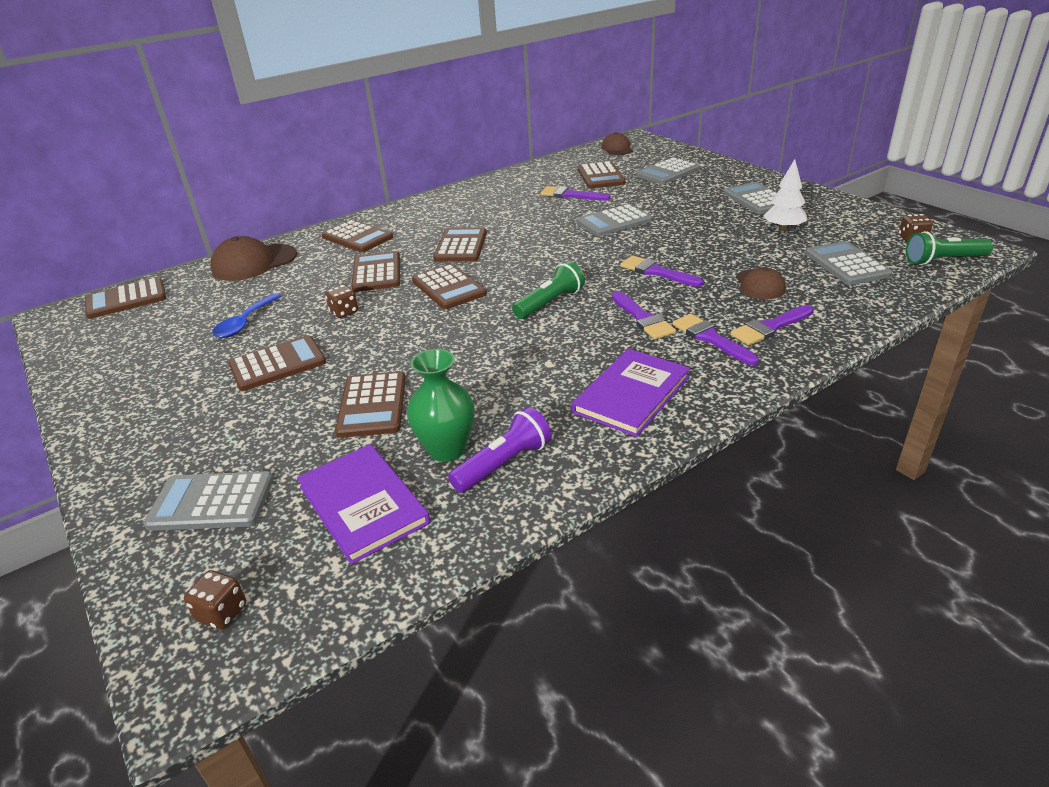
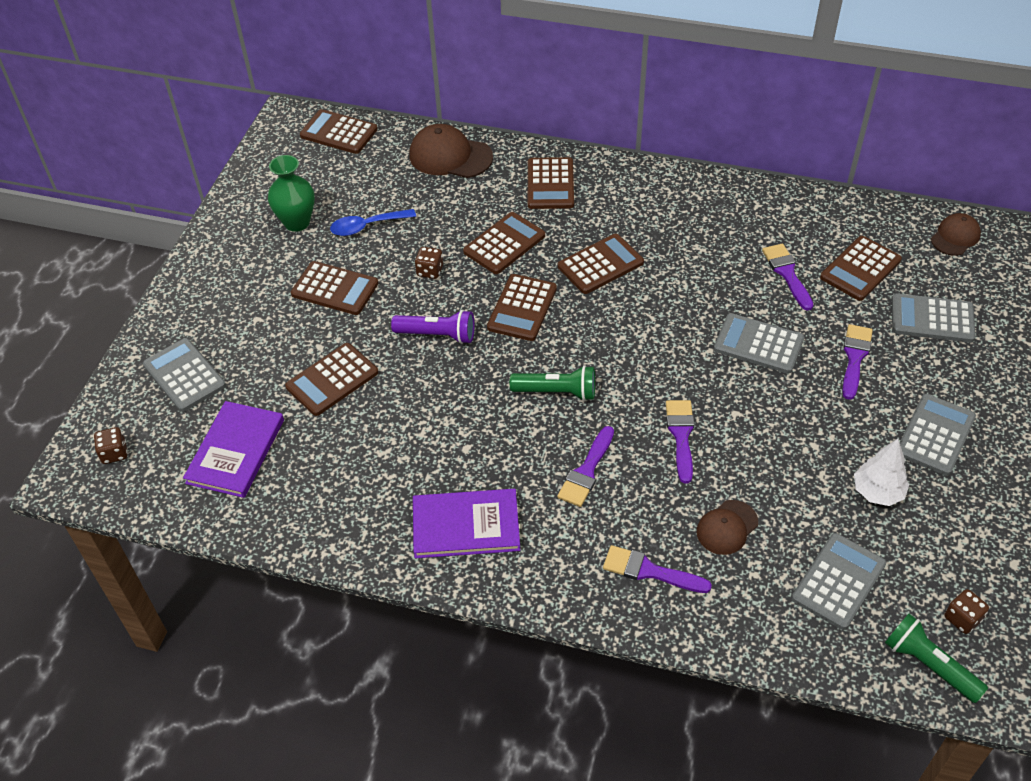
camera: 50 degrees right, 15 degrees up
(447, 450) = (318, 456): green vase -> green vase (297, 222)
(504, 464) = (327, 498): purple flashlight -> purple flashlight (437, 335)
(711, 338) = (594, 536): purple brush -> purple brush (854, 358)

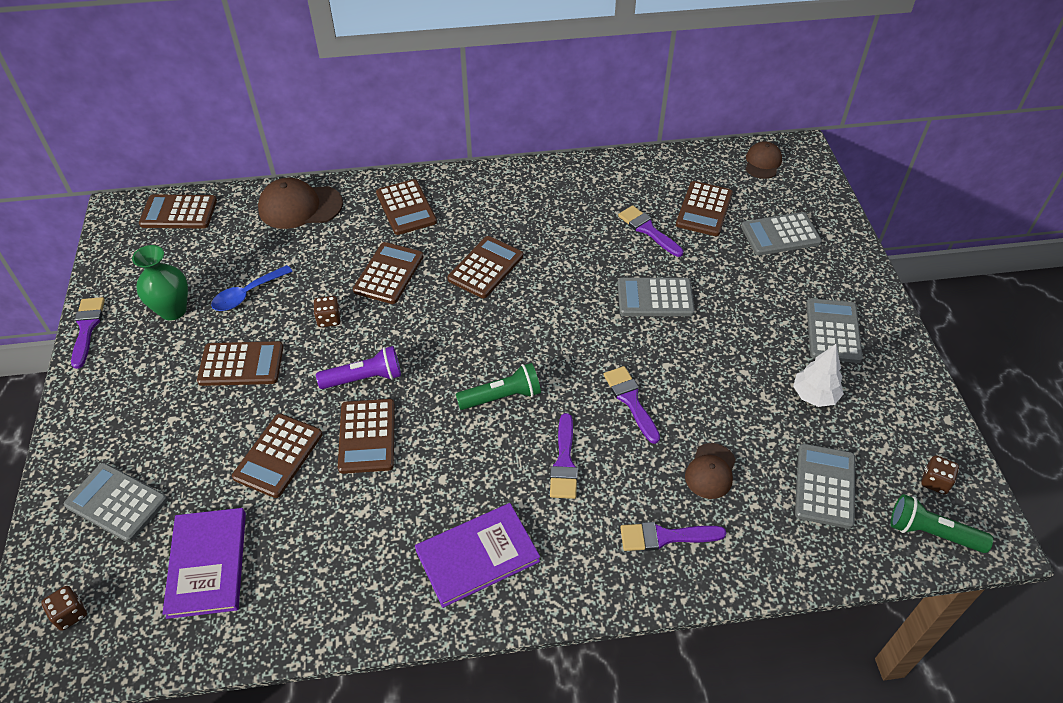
camera: 25 degrees left, 0 degrees up
(522, 308) = (433, 328): brown calculator -> brown calculator (367, 436)
(854, 358) = (738, 285): purple brush -> purple brush (87, 328)

